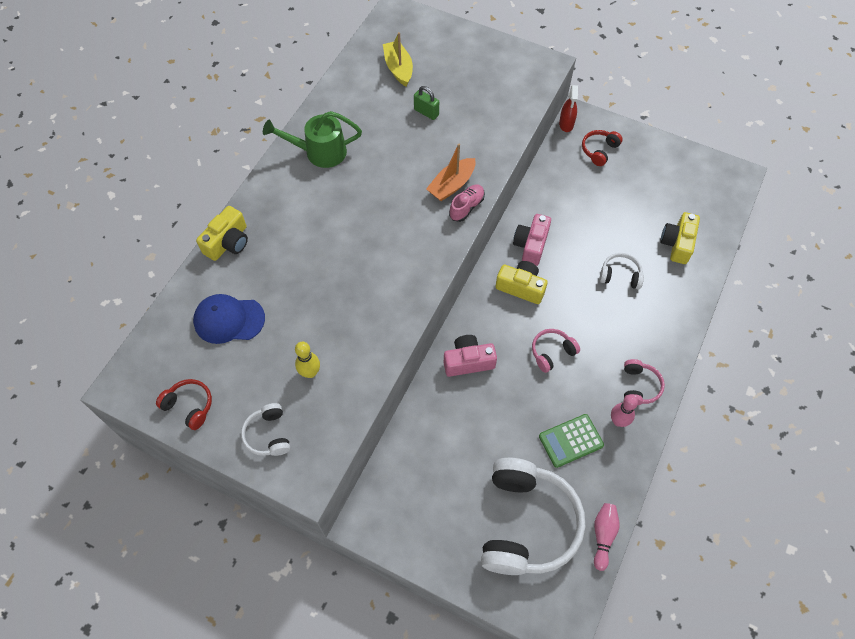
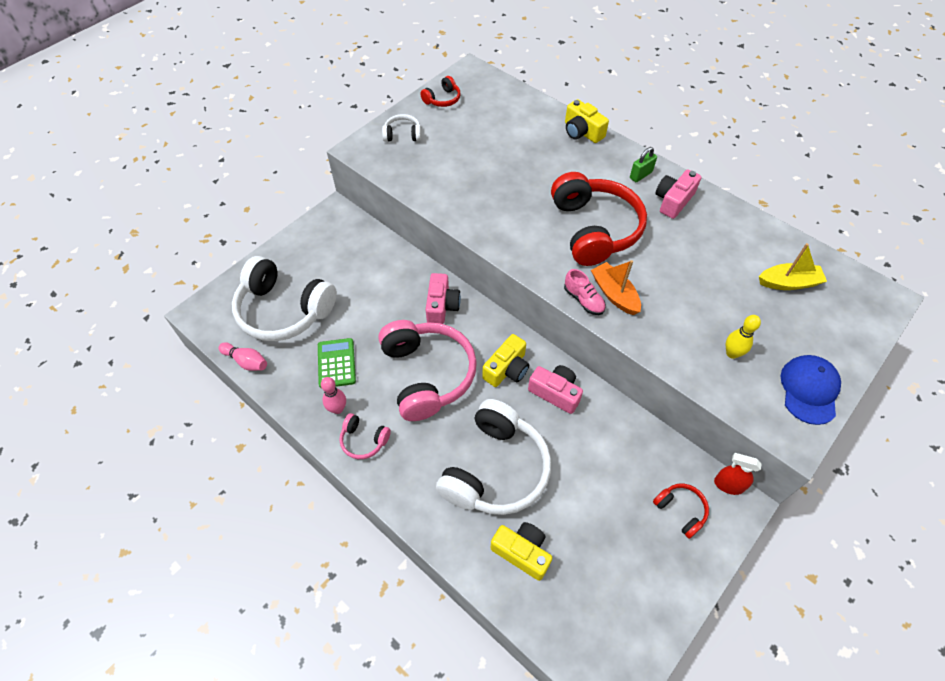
camera: 105 degrees right, 5 degrees down
(229, 320) = (507, 125): blue cap -> blue cap (809, 390)
(310, 372) = (444, 163): yellow bowling pin -> yellow bowling pin (732, 353)
(319, 152) = (673, 201): green watering can -> pink camera
(375, 211) = (594, 229): none -> red headphones
(426, 112) = (719, 294): green padlock -> green padlock (640, 175)
(552, 352) = (427, 375): pink headphones -> pink headphones, size x2.23
(620, 275) = (495, 469): white headphones -> white headphones, size x2.23

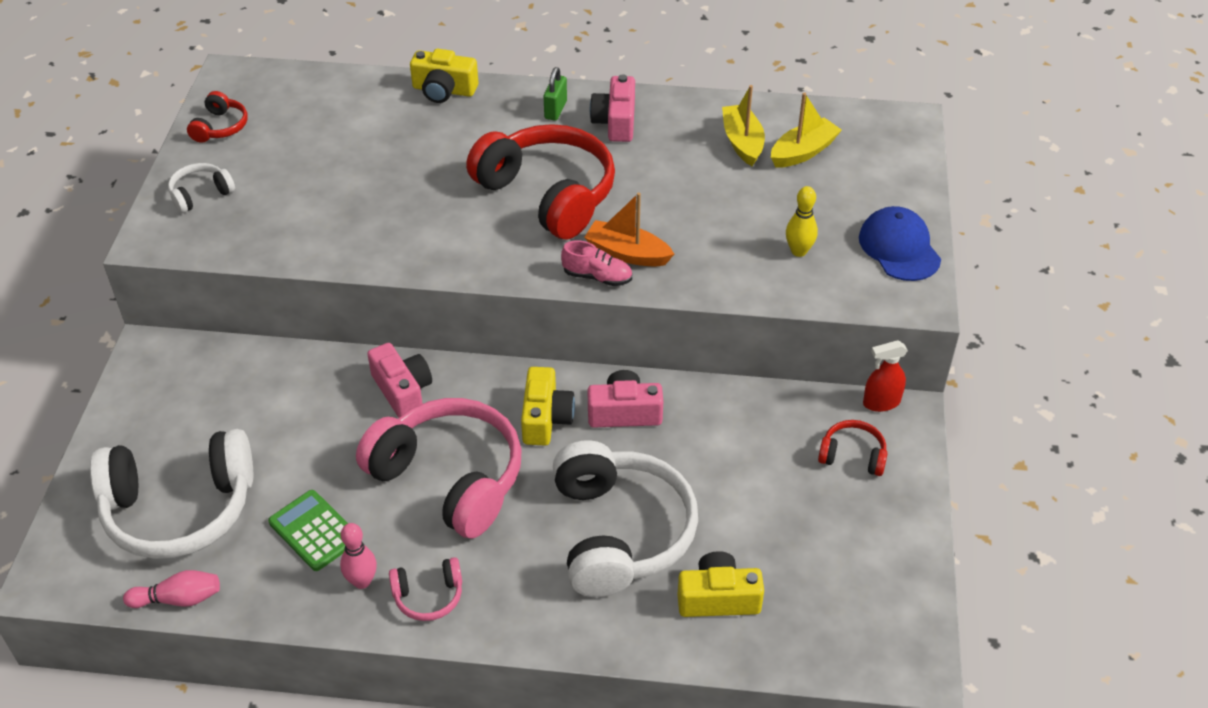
camera: 35 degrees left, 10 degrees down
(749, 255) = (742, 142): none -> yellow boat

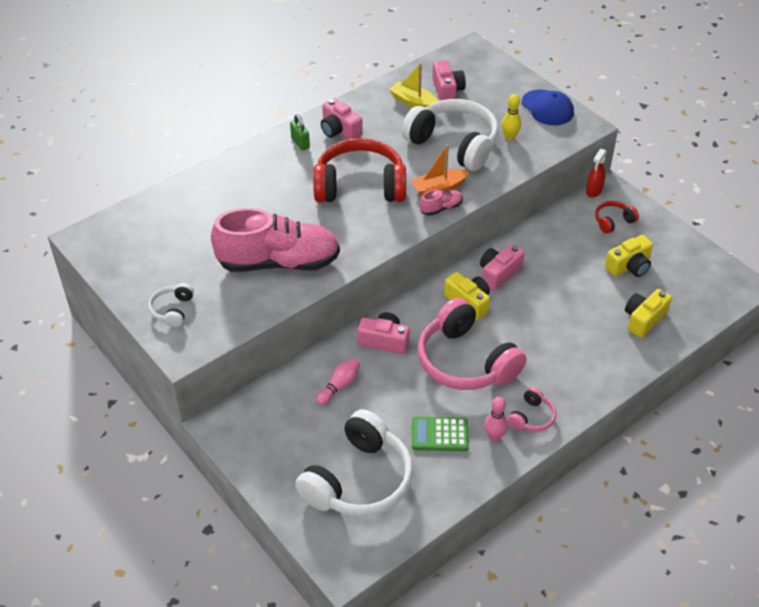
camera: 45 degrees left, 0 degrees up
(178, 599) = (423, 517): pink bowling pin -> pink bowling pin (339, 386)
(220, 127) = (125, 269): red headphones -> none
(354, 217) = (278, 262): none -> pink shoe
(444, 90) = (225, 169): yellow camera -> yellow camera (629, 266)
(449, 478) = (465, 361): pink headphones -> pink headphones turned 120 degrees counterclockwise
(619, 532) = (570, 325): white headphones -> white headphones (454, 144)
(803, 152) = (447, 90): yellow boat -> pink camera
(899, 248) = (547, 108): blue cap -> blue cap turned 150 degrees counterclockwise

